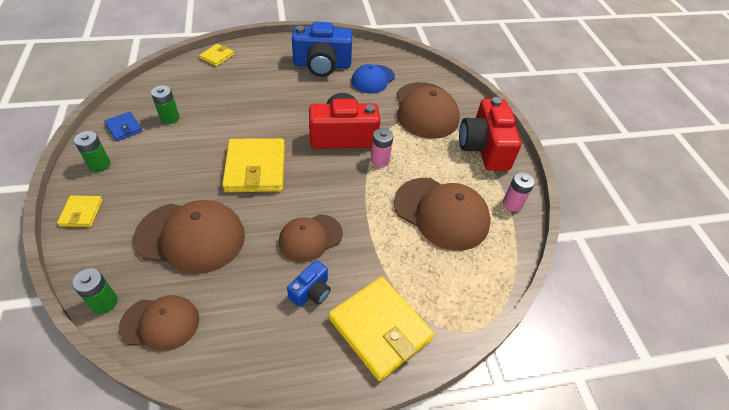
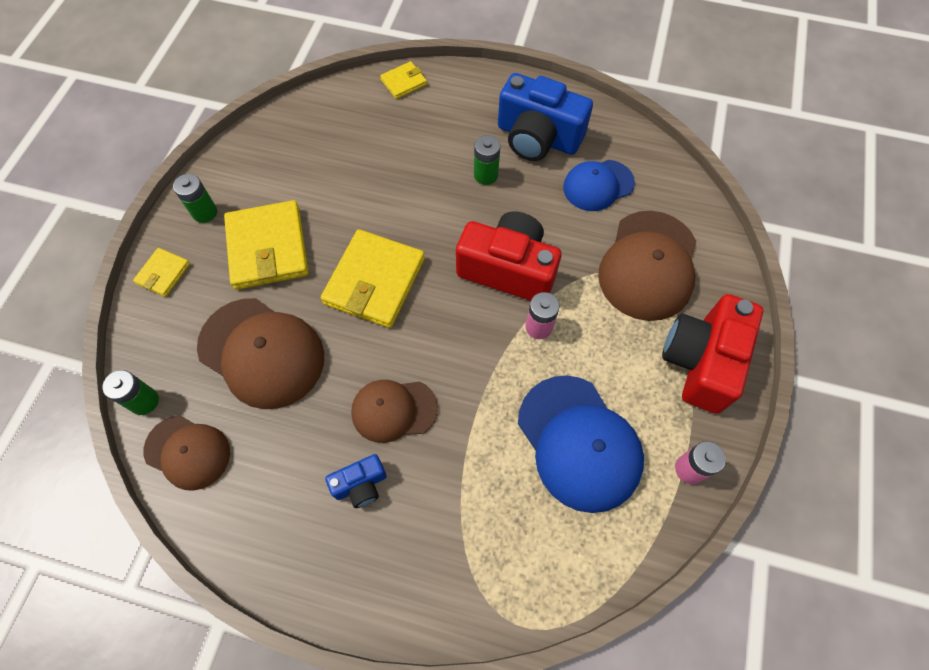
camera: 30 degrees right, 15 degrees up
(124, 128) = (250, 166): blue wallet -> none
(170, 118) = (306, 167): green battery -> green battery (485, 175)
(380, 329) = (415, 571): yellow wallet -> yellow wallet (268, 248)
(441, 213) = (579, 442): brown cap -> blue cap

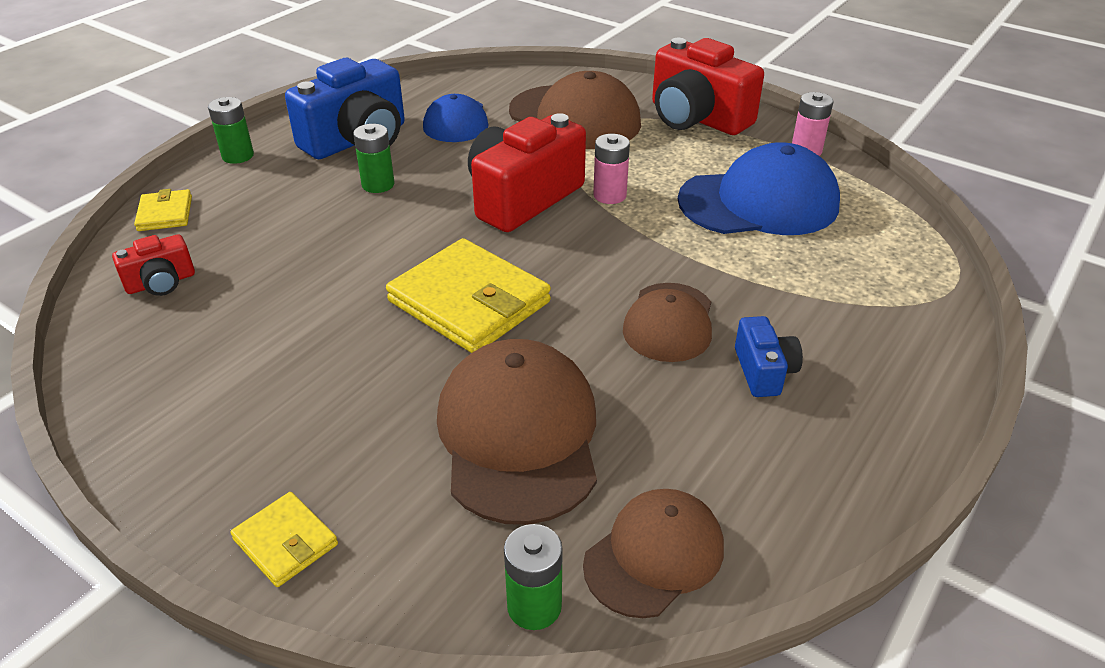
camera: 70 degrees left, 25 degrees down
(204, 212) = (201, 464): green battery -> green battery (238, 156)
(262, 352) = (518, 435): brown cap -> brown cap turned 60 degrees counterclockwise
(268, 248) = (335, 397): yellow wallet -> none
(337, 118) = (161, 282): none -> red camera

